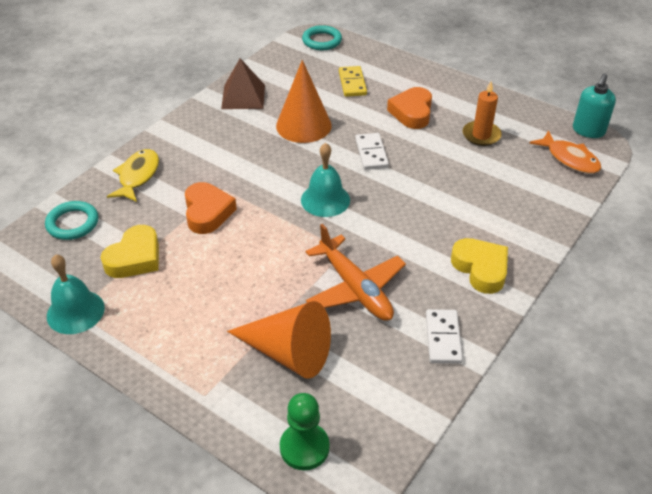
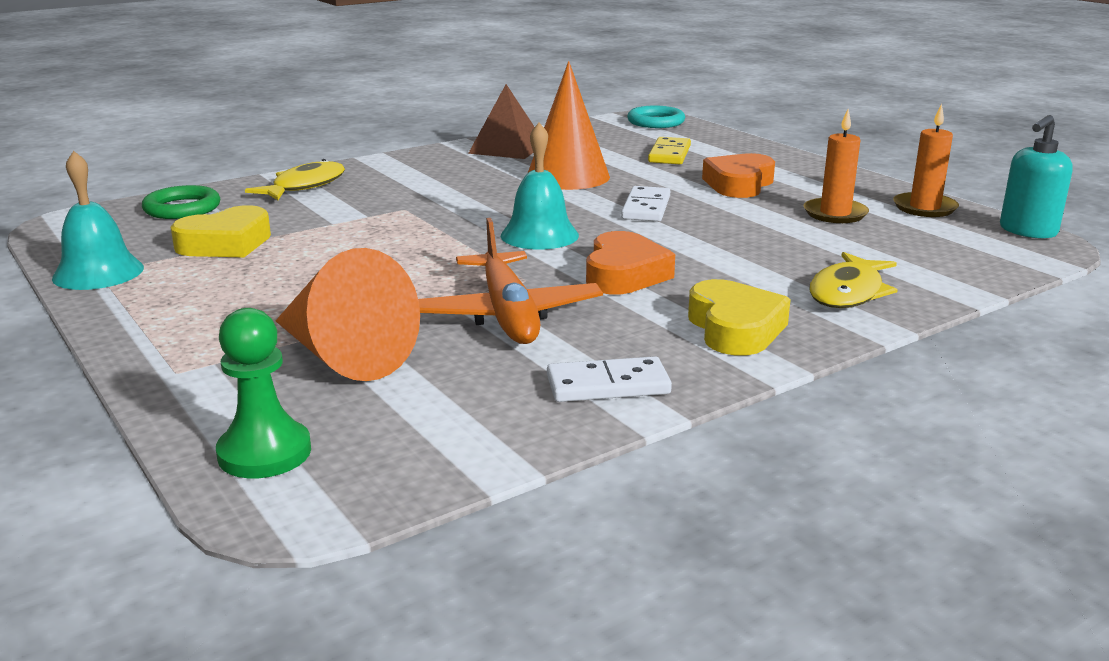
camera: 20 degrees right, 20 degrees down
(72, 223) = (182, 208): turquoise ring -> green ring
(207, 212) = (363, 223): orange heart -> orange heart (624, 274)
(443, 338) = (608, 385): white domino -> white domino turned 60 degrees clockwise
(522, 218) = (848, 292): none -> yellow fish
(526, 117) = (924, 208): none -> orange candle
(569, 159) = (975, 251): orange fish -> none

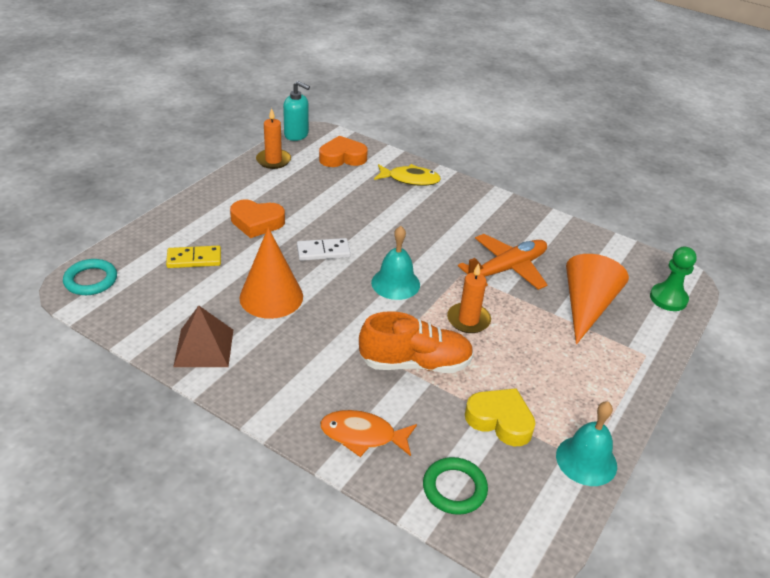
camera: 115 degrees left, 15 degrees up
(305, 186) = (362, 435): yellow fish -> orange fish
(373, 221) = (415, 363): none -> orange shoe
(608, 385) = (546, 229): white domino -> none
(624, 274) = (433, 243): orange heart -> orange heart (342, 157)
(735, 328) = (471, 205): yellow heart -> none
(835, 214) = (298, 186): orange candle -> orange candle (468, 320)

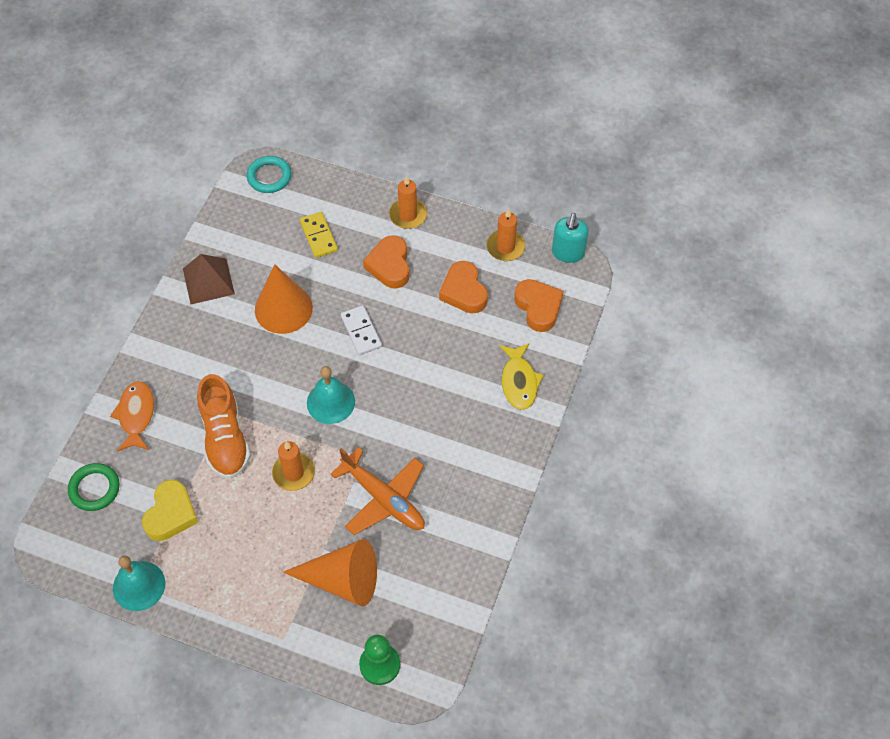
camera: 80 degrees right, 20 degrees up
(205, 202) = (408, 215): none -> orange candle
(308, 189) = (464, 291): none -> orange heart

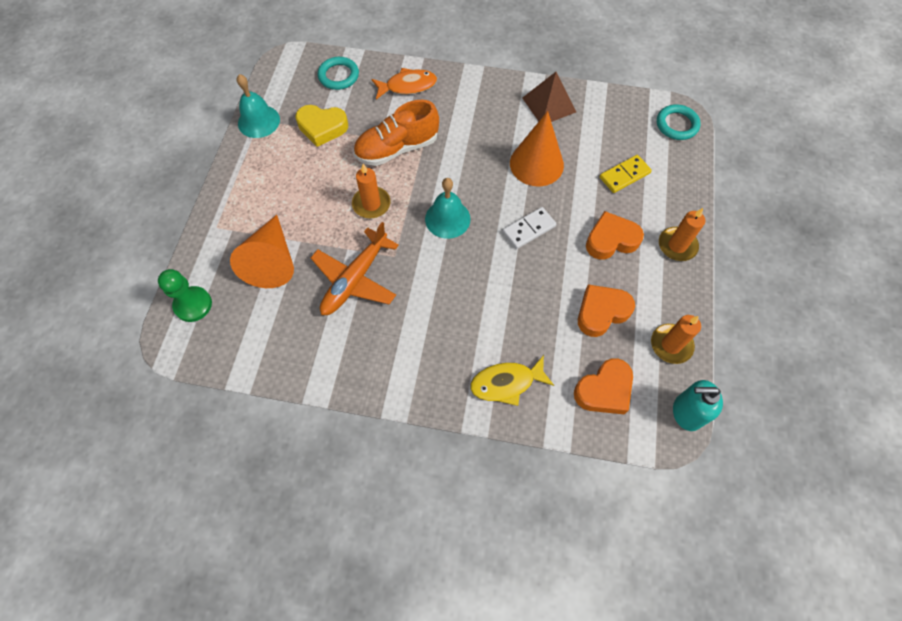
camera: 80 degrees right, 5 degrees up
(94, 489) = (338, 76): green ring -> turquoise ring

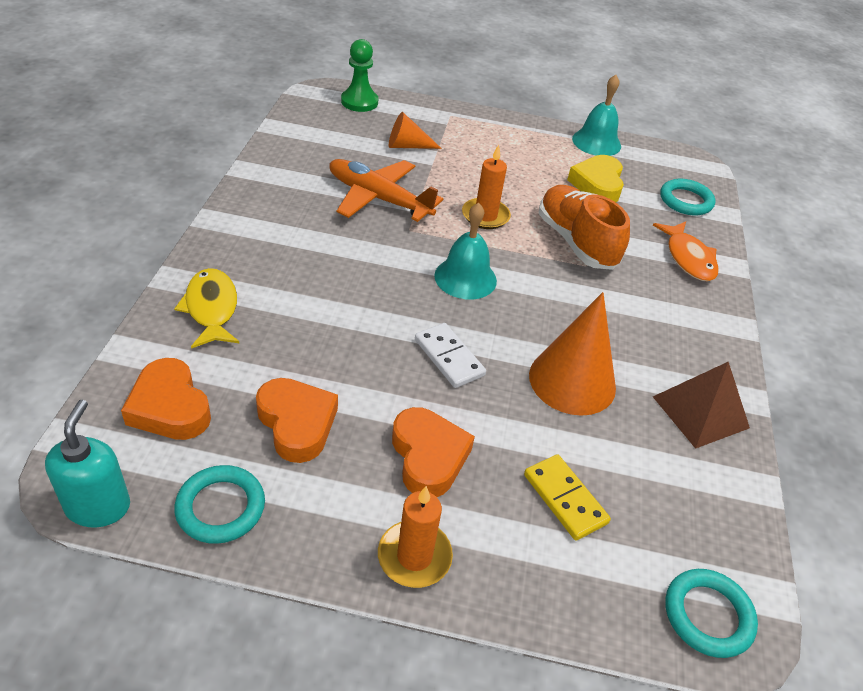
camera: 85 degrees right, 20 degrees down
(272, 261) = (407, 146): orange cone -> orange cone, size x0.57
(671, 345) = (220, 507): orange candle -> turquoise ring

